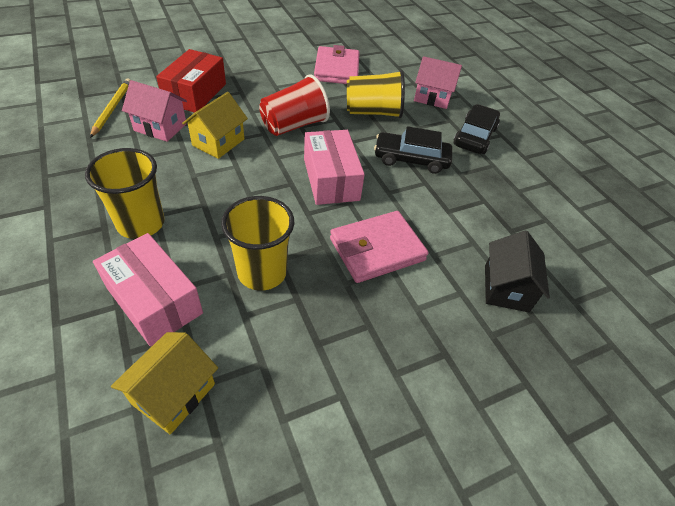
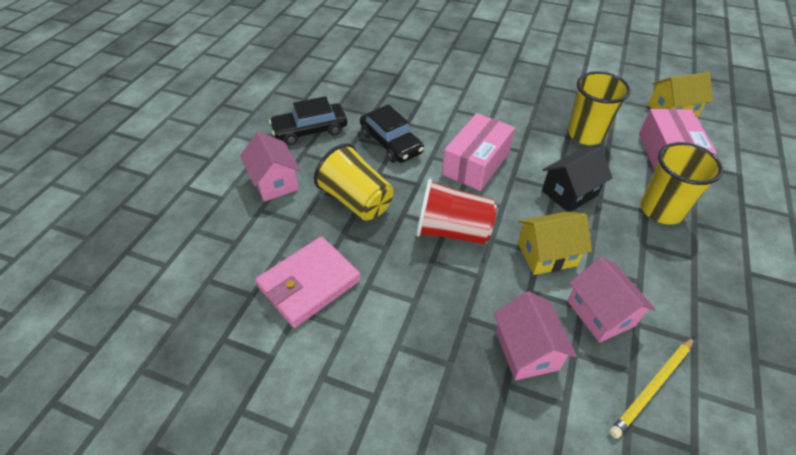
camera: 130 degrees left, 0 degrees up
(195, 93) = (526, 350): red box -> pink house
(377, 249) = (497, 108): pink wallet -> none
(506, 288) = (447, 60): black house -> black house (569, 193)

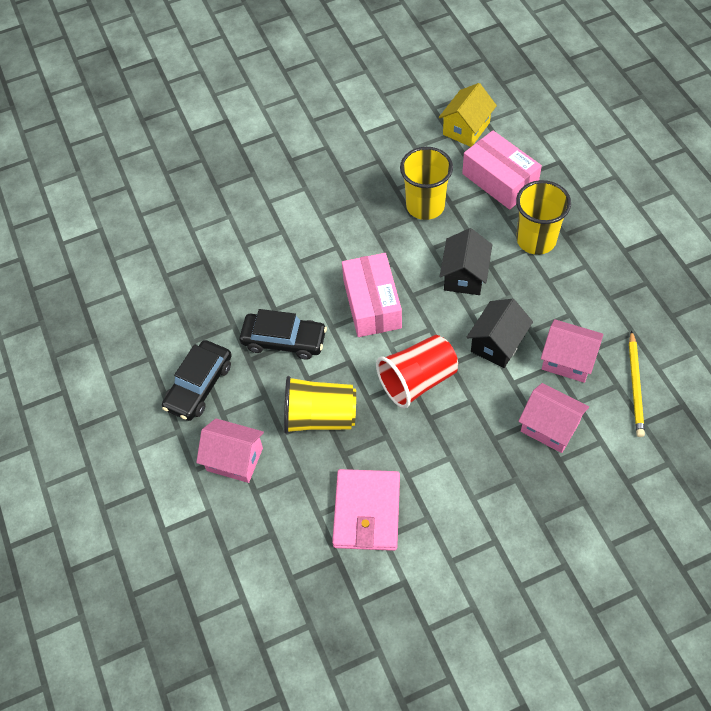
camera: 40 degrees left, 10 degrees up
(547, 254) = (497, 344): yellow house -> black house

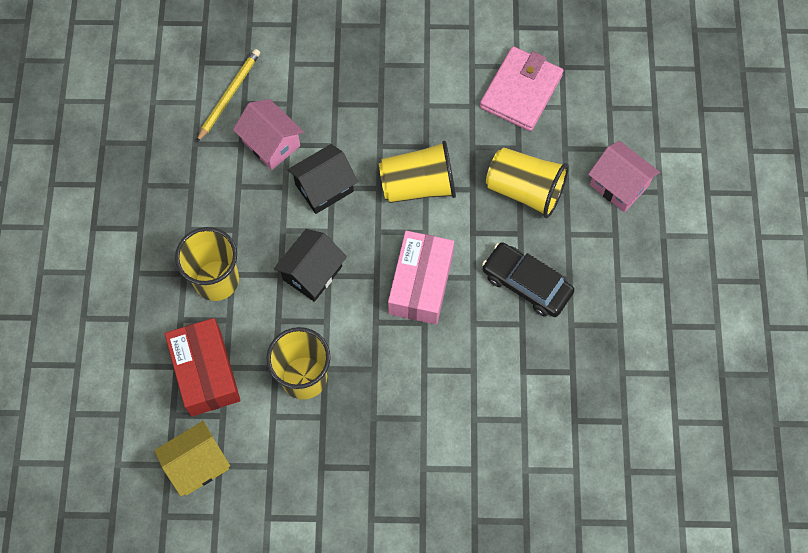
camera: 160 degrees left, 10 degrees up
(199, 386) = (628, 272): black car -> none
(417, 381) = (418, 185): red cup -> yellow cup
(499, 180) = (205, 372): pink box -> red box
(550, 427) = (326, 93): pink house -> none

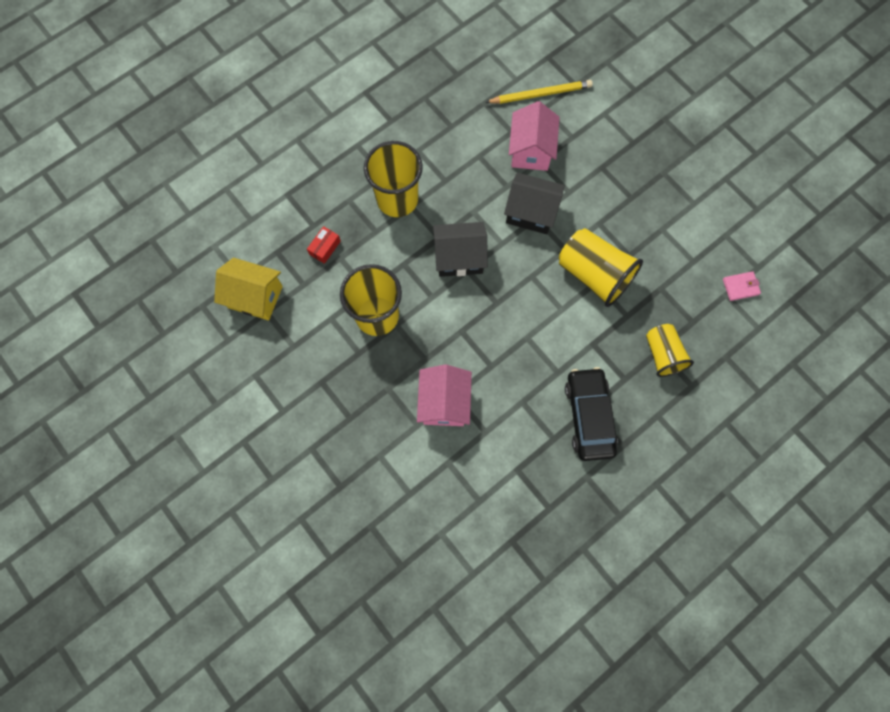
camera: 50 degrees right, 5 degrees up
(205, 372) = (325, 248): red box -> red box, size x0.40
(420, 284) = (518, 339): pink box -> none
(521, 91) = (740, 287): pink wallet -> pink wallet, size x0.42
(524, 190) = (662, 354): yellow cup -> yellow cup, size x0.64
(619, 185) = (735, 423): pink house -> pink house (444, 402)

